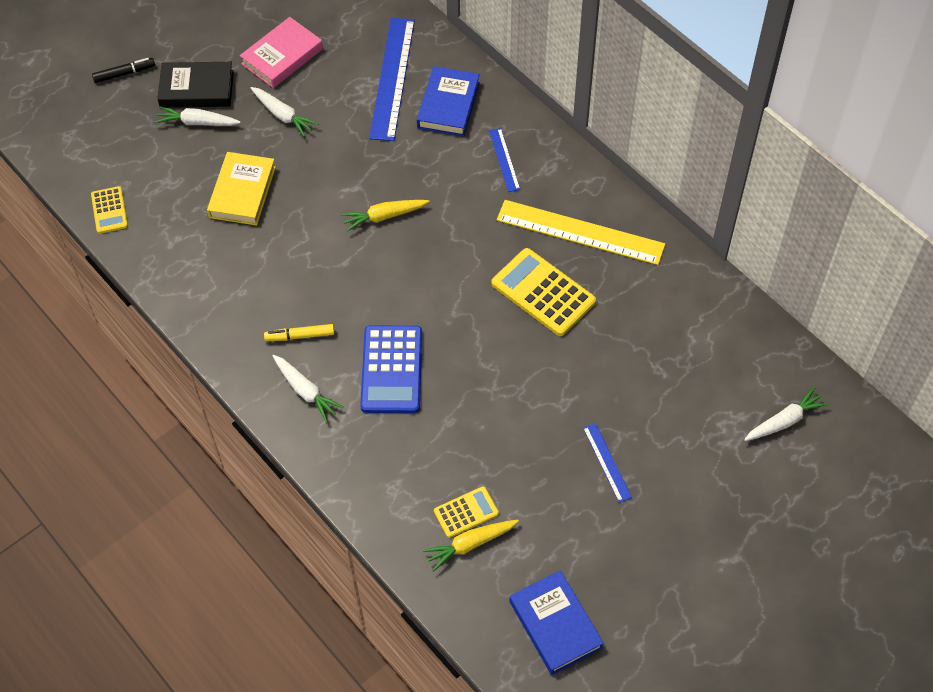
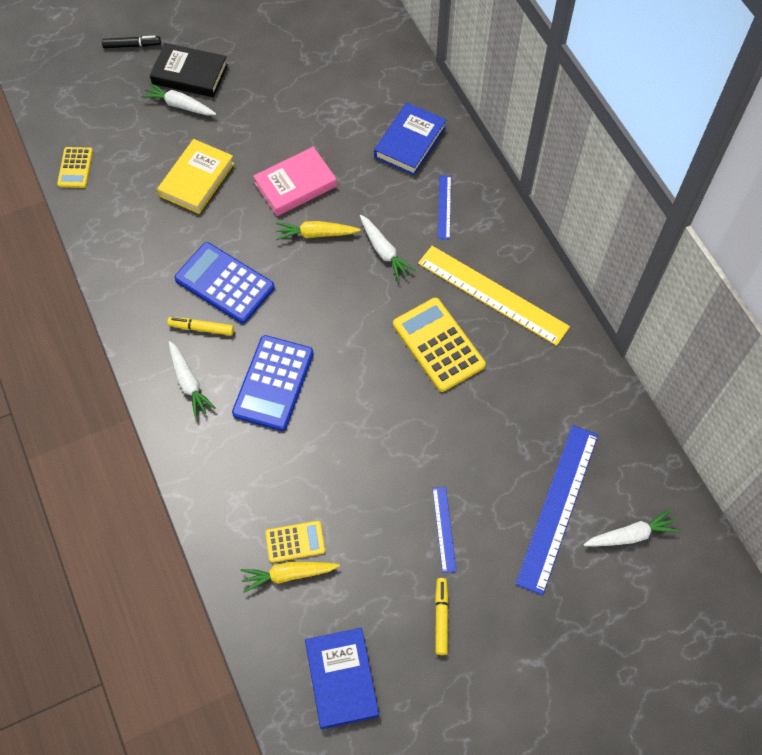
camera: 15 degrees right, 5 degrees up
(282, 56) = (275, 62): pink book -> pink book (295, 185)
(283, 115) = (257, 117): white carrot -> white carrot (384, 251)
(308, 286) = (224, 283): none -> blue calculator
(392, 78) = (367, 105): blue ruler -> blue ruler (557, 507)
(631, 543) = (441, 617): none -> yellow marker

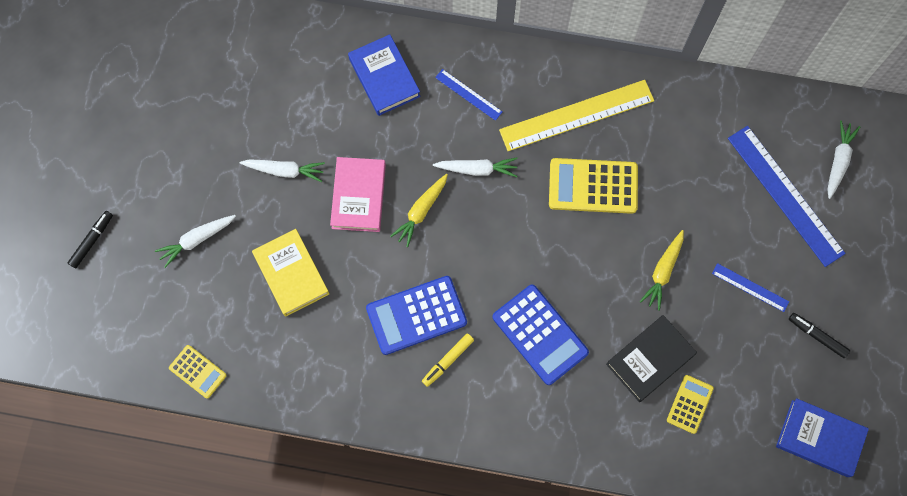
camera: 55 degrees left, 10 degrees up
(189, 383) = (493, 402): white carrot -> white carrot (285, 171)
(190, 74) = (167, 210): black book -> black book (650, 359)
(288, 575) = (713, 426): yellow carrot -> yellow carrot (663, 272)
(441, 617) = (817, 336): yellow marker -> black marker

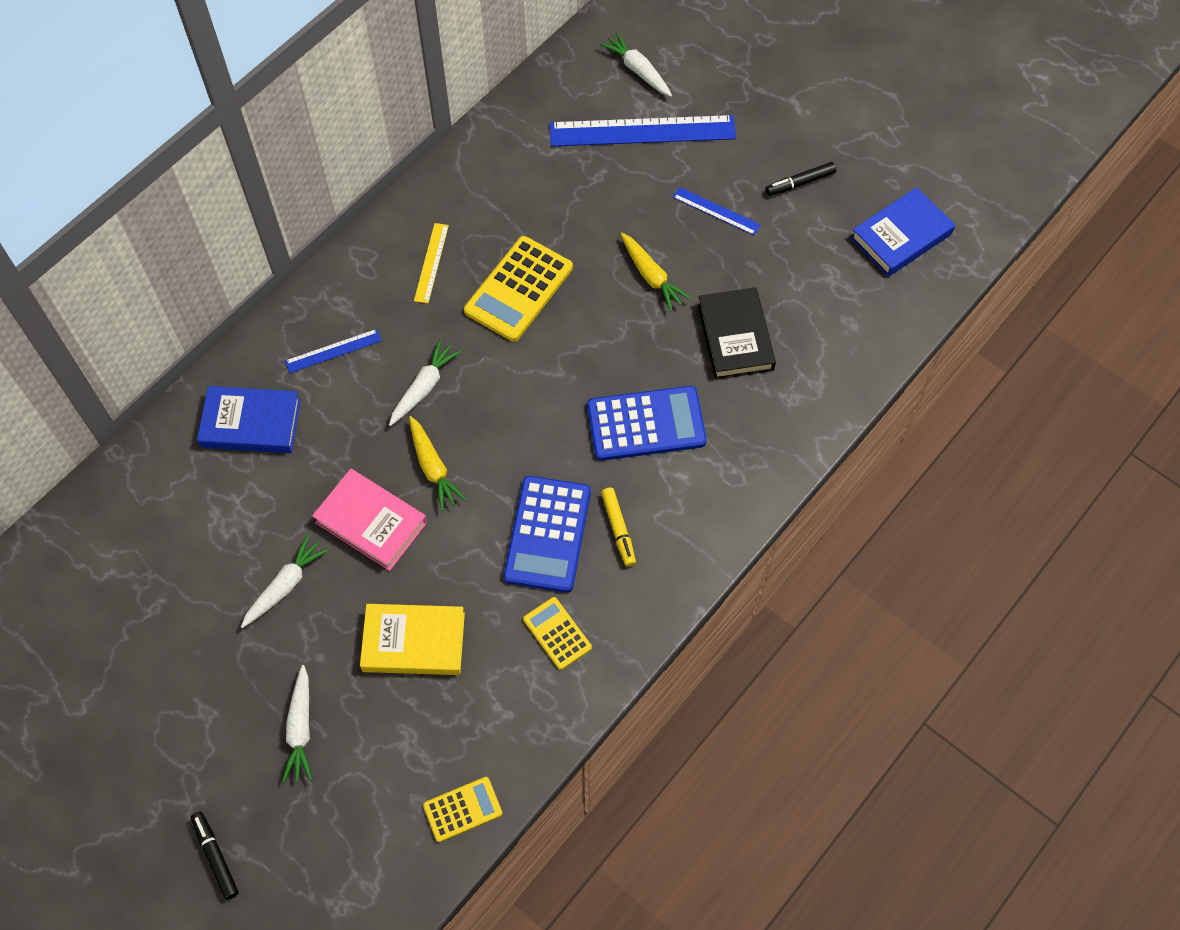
camera: 60 degrees left, 10 degrees down
(576, 115) = (431, 263): yellow ruler -> yellow ruler, size x0.49
(689, 404) = (802, 327): yellow calculator -> yellow calculator (557, 633)
(750, 287) = (716, 211): blue ruler -> blue ruler turned 60 degrees clockwise

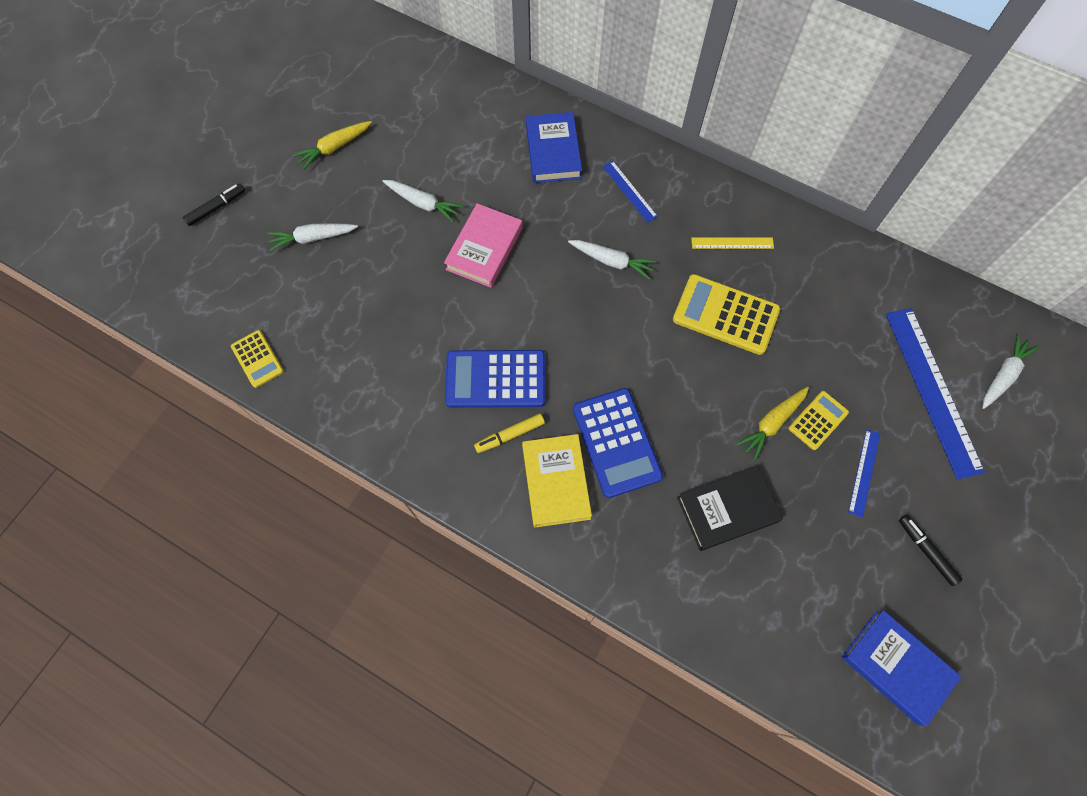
camera: 80 degrees right, 5 degrees up
(413, 642) = (388, 298): yellow book -> yellow book (555, 482)
(433, 467) = (540, 282): yellow carrot -> yellow carrot (334, 147)
(557, 633) = (408, 402): yellow calculator -> yellow calculator (818, 420)

